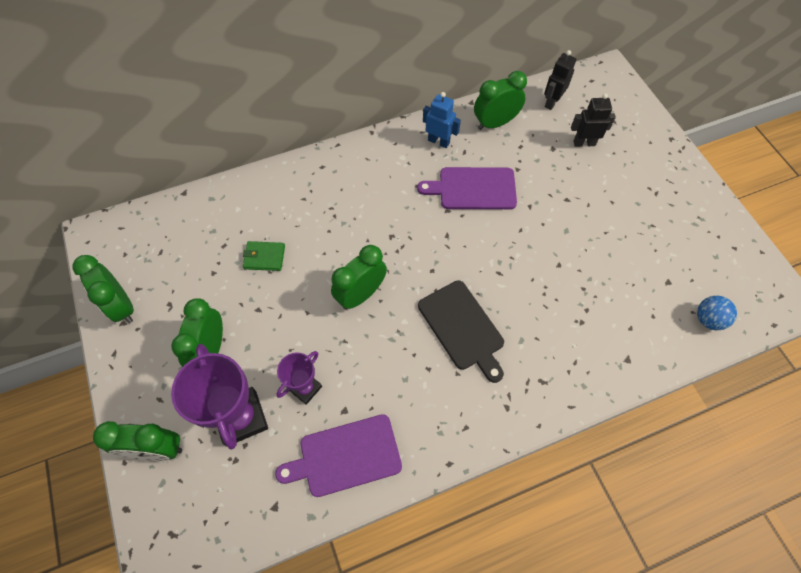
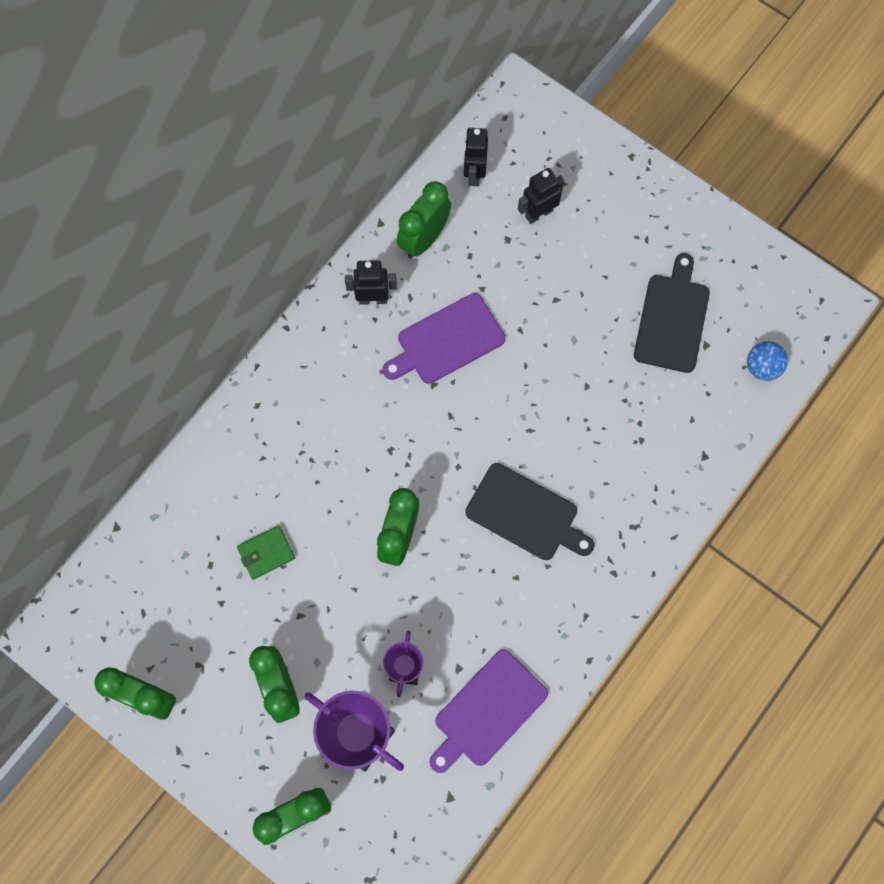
camera: 30 degrees left, 10 degrees up
(438, 141) = (373, 299): blue robot -> black robot
(650, 252) = (672, 319): none -> black cutting board

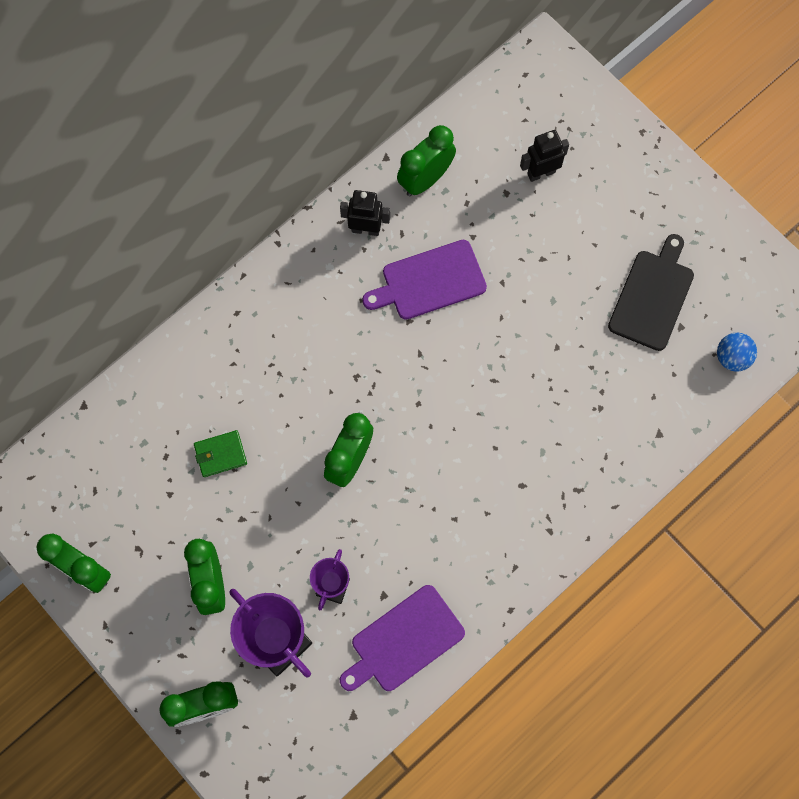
camera: 10 degrees right, 0 degrees up
(474, 174) = (485, 124): black robot -> none
(526, 514) = (475, 460): black cutting board -> none

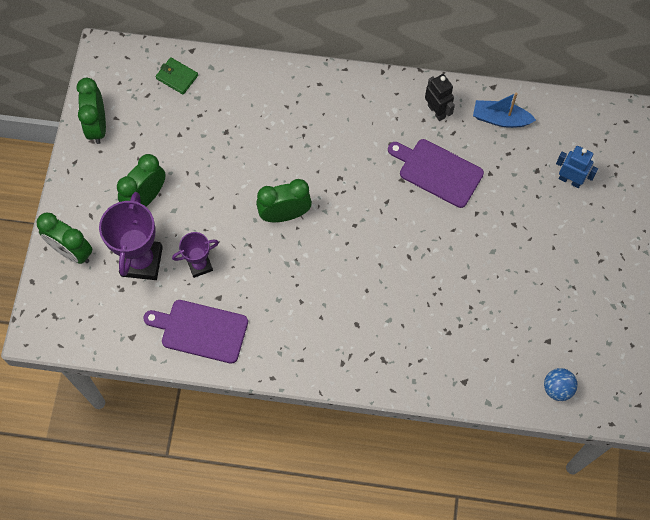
camera: 50 degrees right, 5 degrees down
(220, 454) = (226, 142): green wallet -> green wallet (177, 77)
(425, 179) = (500, 119): green clock -> blue boat
(541, 173) = (570, 180): black robot -> blue robot
(652, 296) = (552, 308): black cutting board -> none

